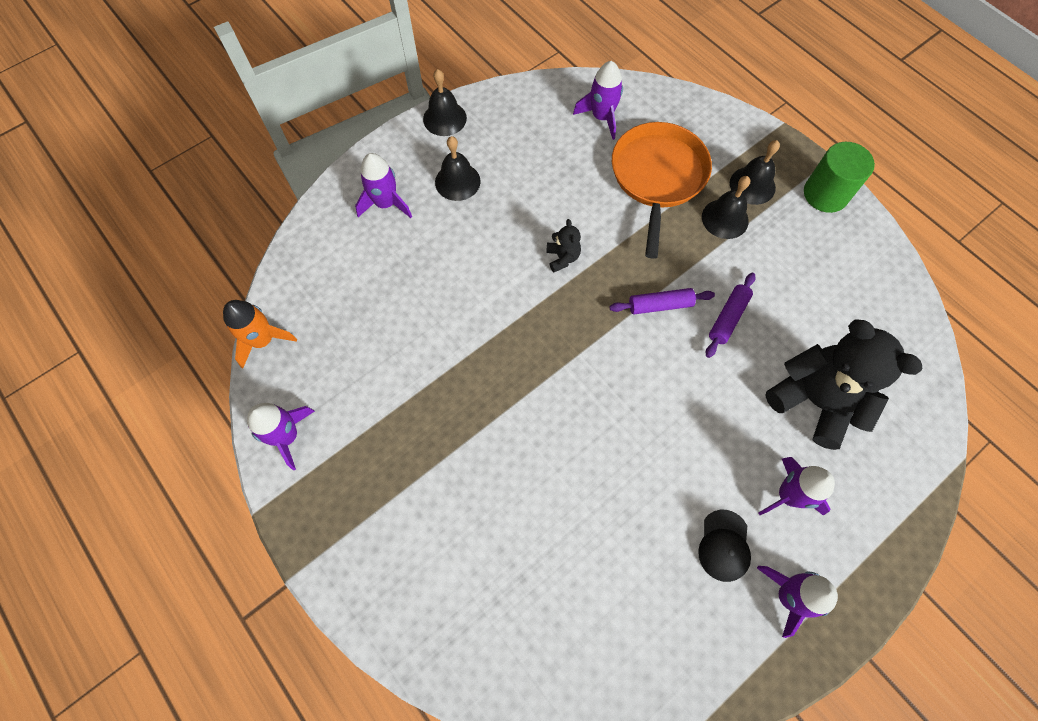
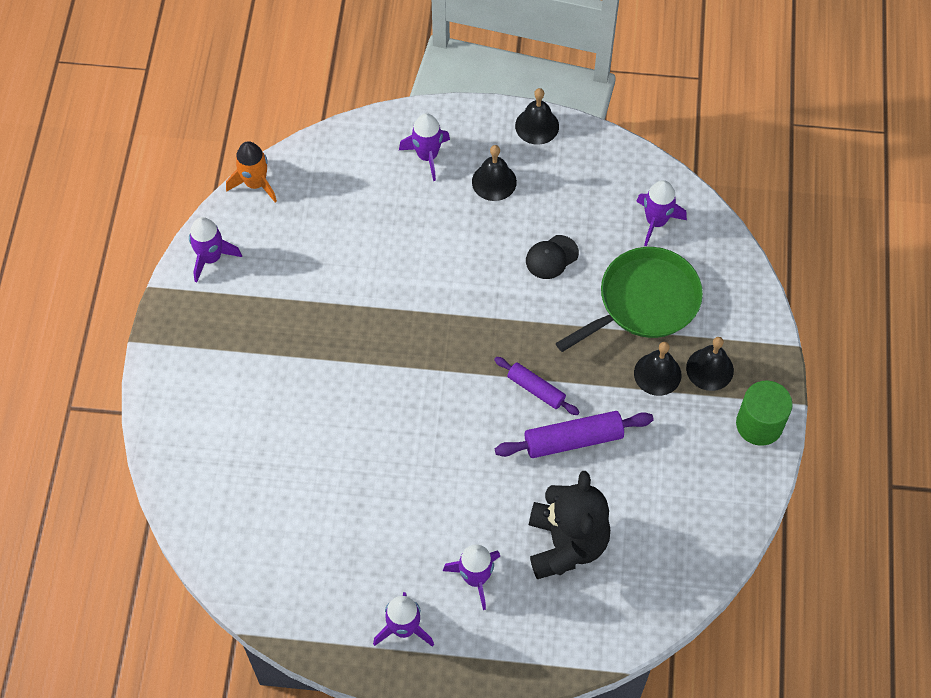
camera: 45 degrees right, 5 degrees down
(562, 258) = (506, 298): black teddy bear -> none
(657, 177) = (644, 301): orange pan -> green pan
(724, 545) = (399, 565): black cap -> black cap (551, 257)
(728, 318) = (573, 440): purple rolling pin -> purple rolling pin, size x1.56

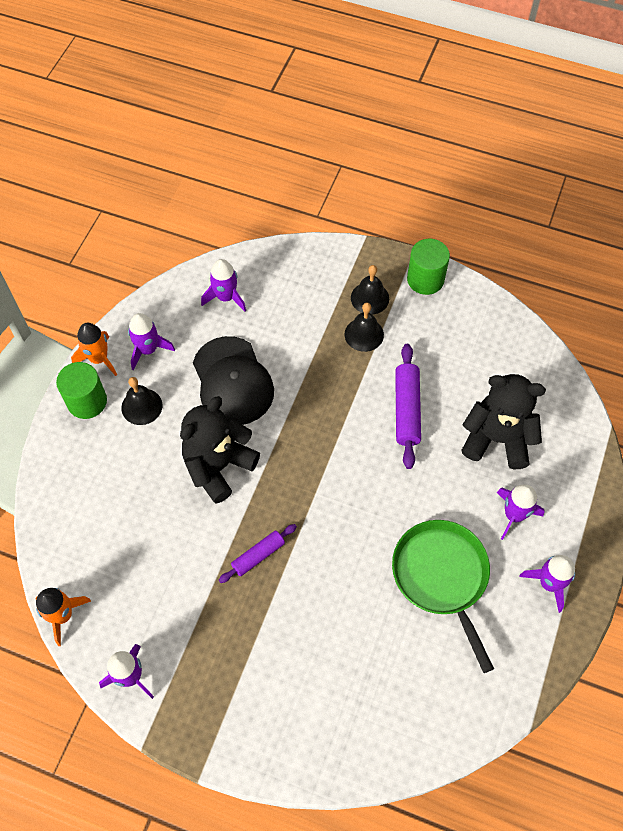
camera: 75 degrees left, 0 degrees up
(427, 156) = (94, 454): purple rocket -> purple rocket (148, 349)
(447, 271) = (218, 466): none -> black teddy bear
(484, 131) = (87, 401): none -> green cylinder
(536, 389) = (353, 425): purple rolling pin -> purple rolling pin (258, 555)
(537, 126) = (98, 359): black bell -> orange rocket
(551, 257) = (232, 381): black cap -> black cap, size x2.04
(644, 301) = (296, 325): green pan -> green pan (441, 576)

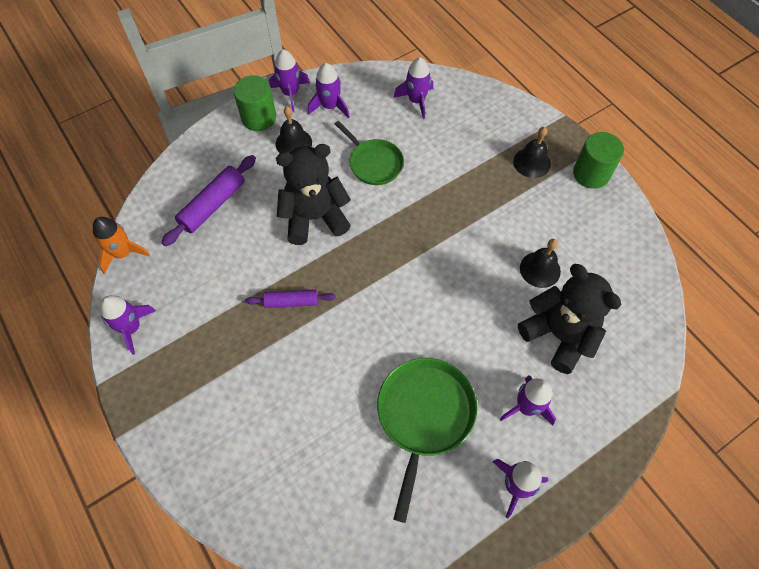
camera: 35 degrees right, 0 degrees up
(98, 359) = (290, 93): orange rocket -> purple rocket
(232, 381) = (374, 163): black cap -> green pan
(364, 334) = (505, 187): black bell -> black bell (540, 269)
(406, 410) = (497, 265): purple rolling pin -> purple rolling pin (213, 205)

